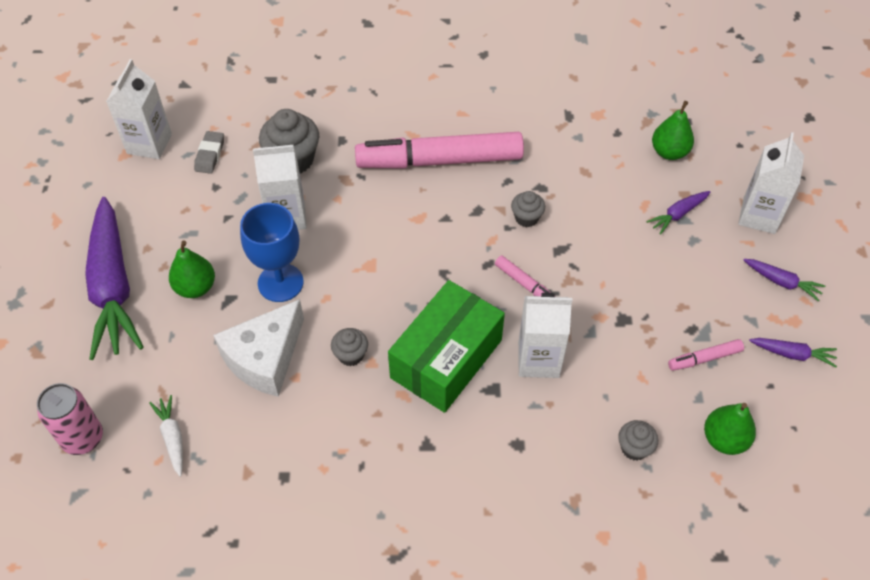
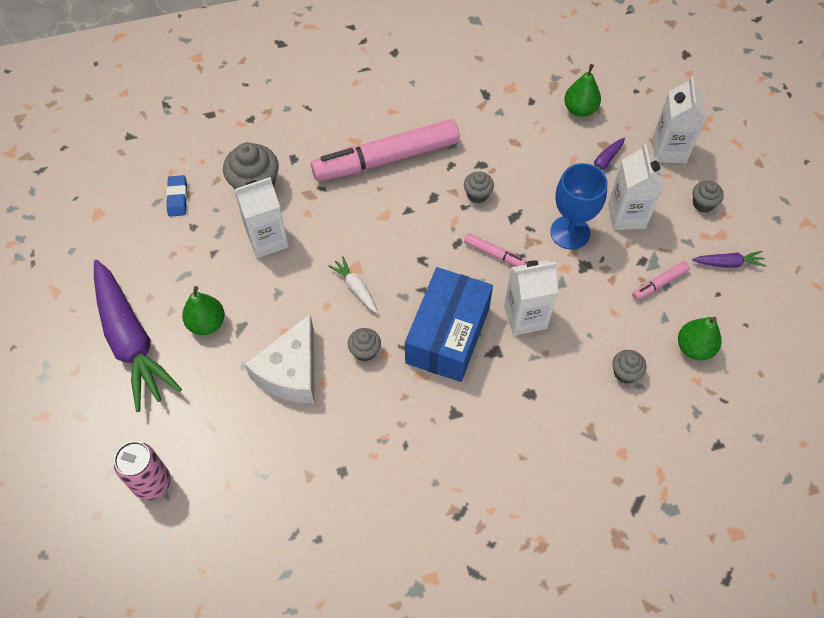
camera: 15 degrees left, 5 degrees up
(149, 144) = (117, 199): white carton -> white carton (626, 215)
(172, 437) = (233, 462): white carrot -> white carrot (355, 288)
(210, 155) = (177, 198): grey eraser -> blue eraser
(280, 283) = (282, 301): blue goblet -> blue goblet (570, 232)
(446, 359) = (448, 335): green box -> blue box
(781, 282) = (703, 204): purple carrot -> grey cupcake

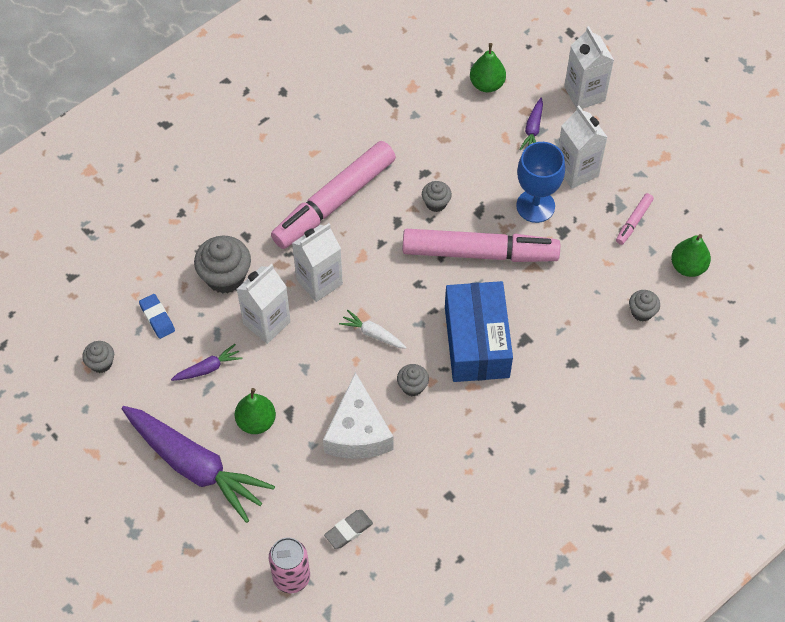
camera: 25 degrees left, 0 degrees up
(229, 462) = (348, 530): none -> grey eraser
(494, 254) = (479, 252): pink marker -> pink marker, size x2.42
(525, 317) = (535, 298): white carton -> white carton (319, 282)
(703, 204) = (637, 133): grey cupcake -> grey cupcake (101, 363)
(728, 263) = (682, 180): purple carrot -> purple carrot (208, 368)

